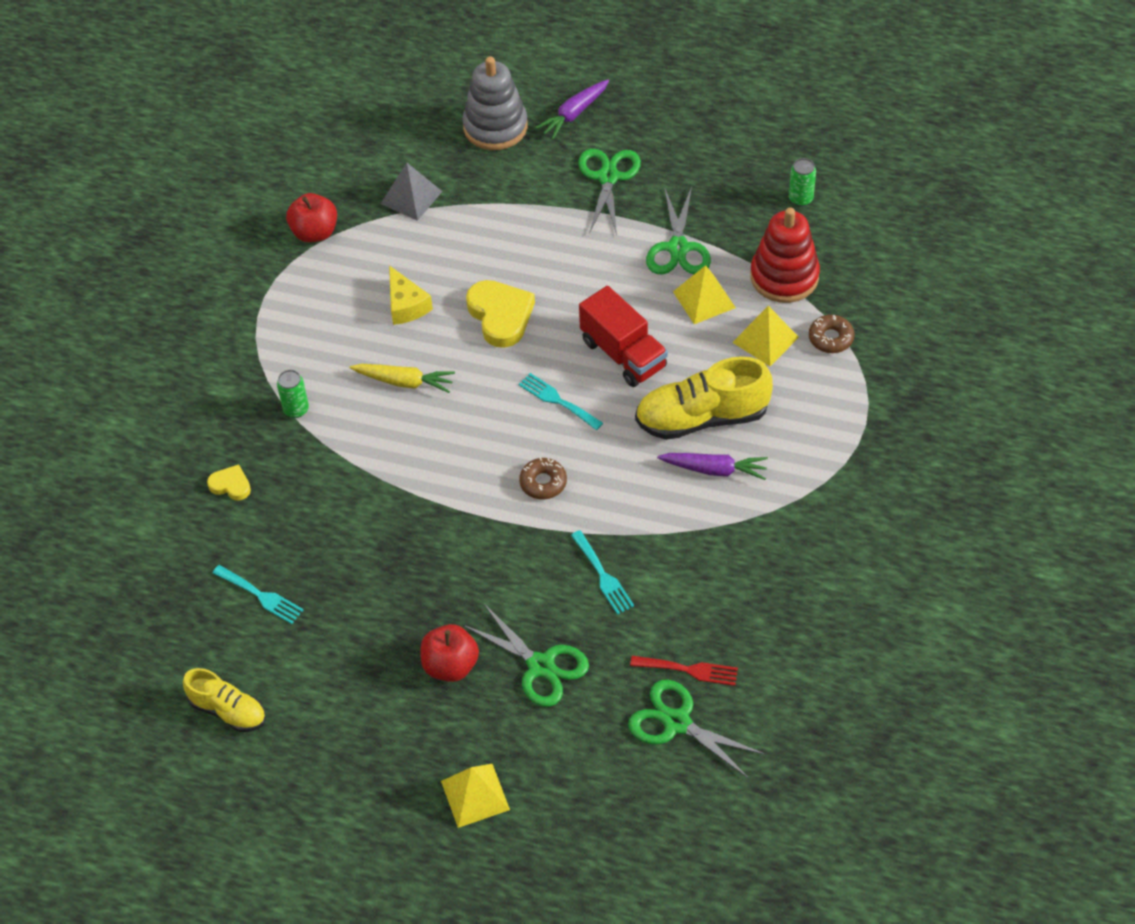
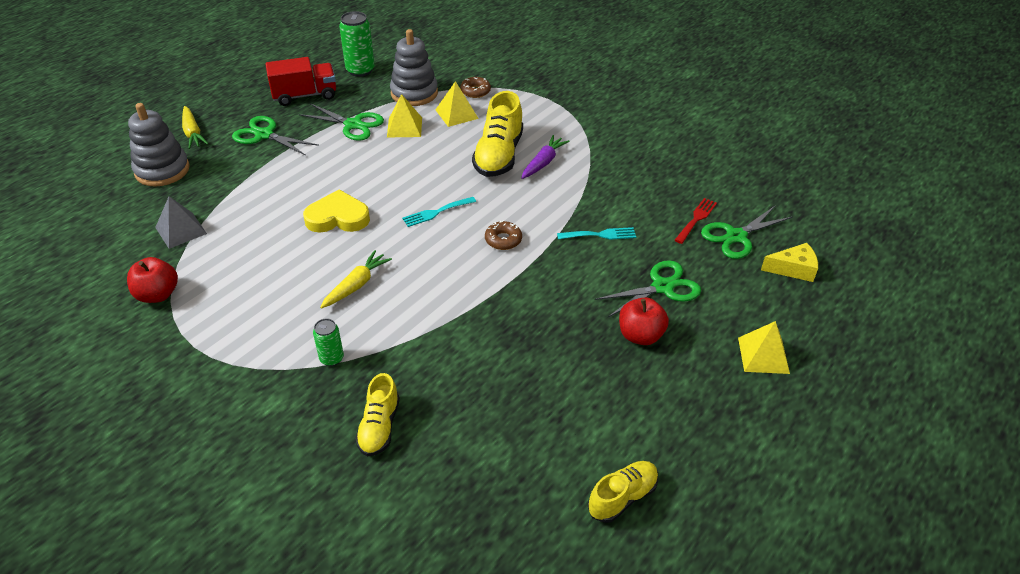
camera: 70 degrees left, 10 degrees down
(231, 485) = (379, 427): yellow heart -> yellow shoe
(261, 596) = (512, 438): turquoise fork -> none
(406, 305) = (283, 263): yellow cheese -> yellow cheese (793, 269)
(574, 114) = (193, 133): purple carrot -> yellow carrot
(623, 354) = (420, 172): red truck -> red truck (305, 95)
(784, 277) = (414, 93): red stacking toy -> grey stacking toy
(800, 199) = (360, 70): green can -> green can, size x1.72

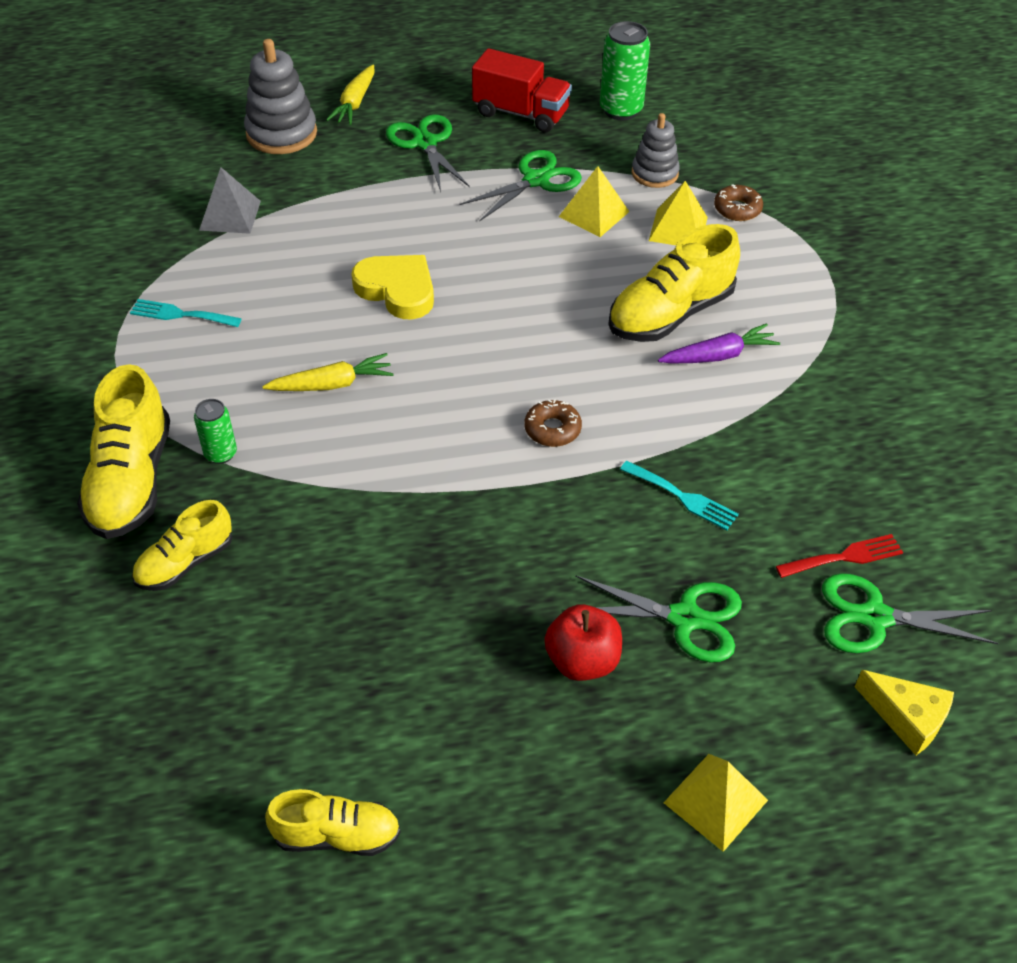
camera: 40 degrees right, 5 degrees up
(158, 294) = (139, 277): red apple -> none
(291, 406) = (131, 480): none -> yellow shoe
(353, 125) = (536, 180): green scissors -> green scissors turned 105 degrees counterclockwise
(414, 93) = (654, 173): grey stacking toy -> grey stacking toy, size x0.65
(436, 212) = (512, 347): turquoise fork -> turquoise fork (180, 314)

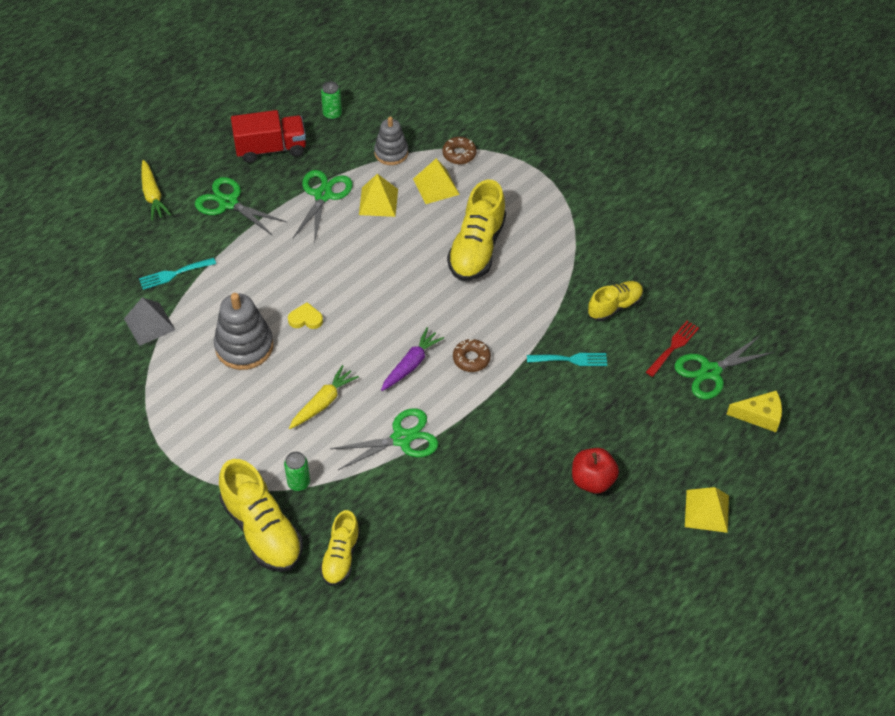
camera: 35 degrees left, 5 degrees up
(180, 314) = (186, 410): turquoise fork -> turquoise fork (174, 274)
(281, 133) = (125, 245): grey stacking toy -> grey stacking toy (244, 346)
(336, 835) = (550, 641): yellow shoe -> yellow shoe (614, 306)
(397, 290) = (305, 319): yellow heart -> yellow heart, size x0.53
(621, 110) = (332, 114): green can -> green can, size x0.58
(685, 619) = (624, 427): green scissors -> green scissors (402, 438)
(718, 355) = (523, 261): purple carrot -> purple carrot (411, 364)

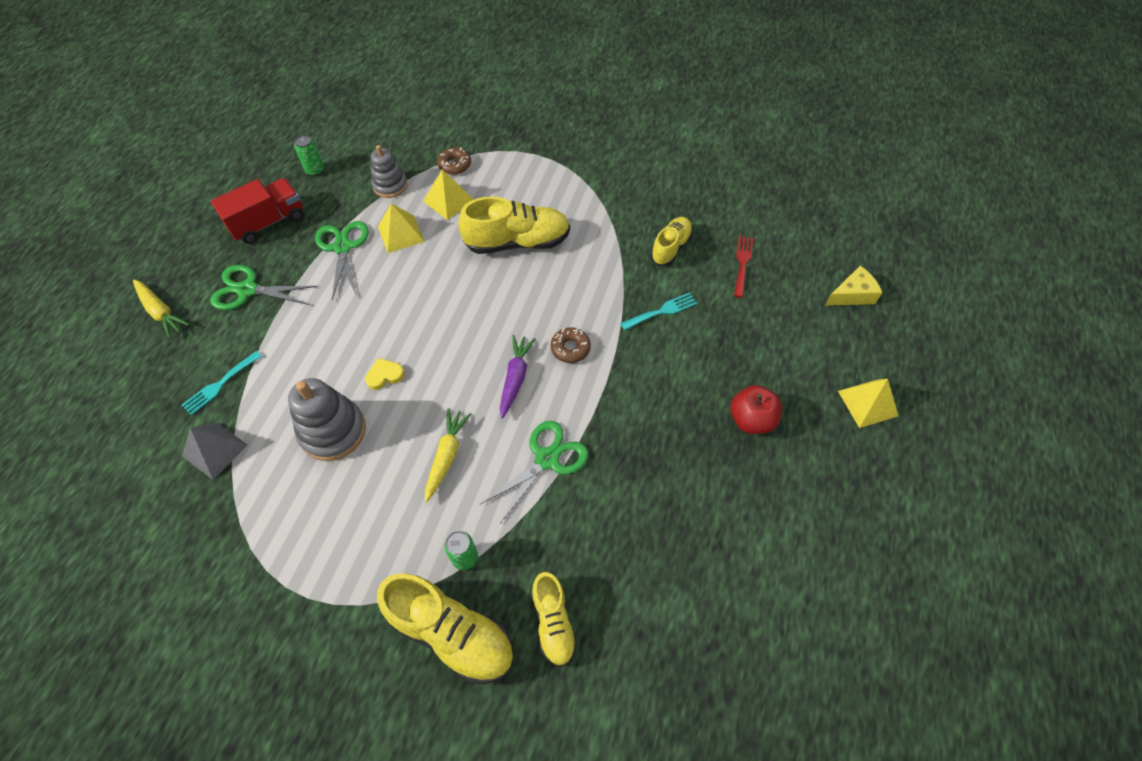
camera: 25 degrees left, 5 degrees up
(477, 248) = (517, 242): yellow shoe -> yellow shoe turned 90 degrees counterclockwise
(710, 371) = (786, 273): green scissors -> none

